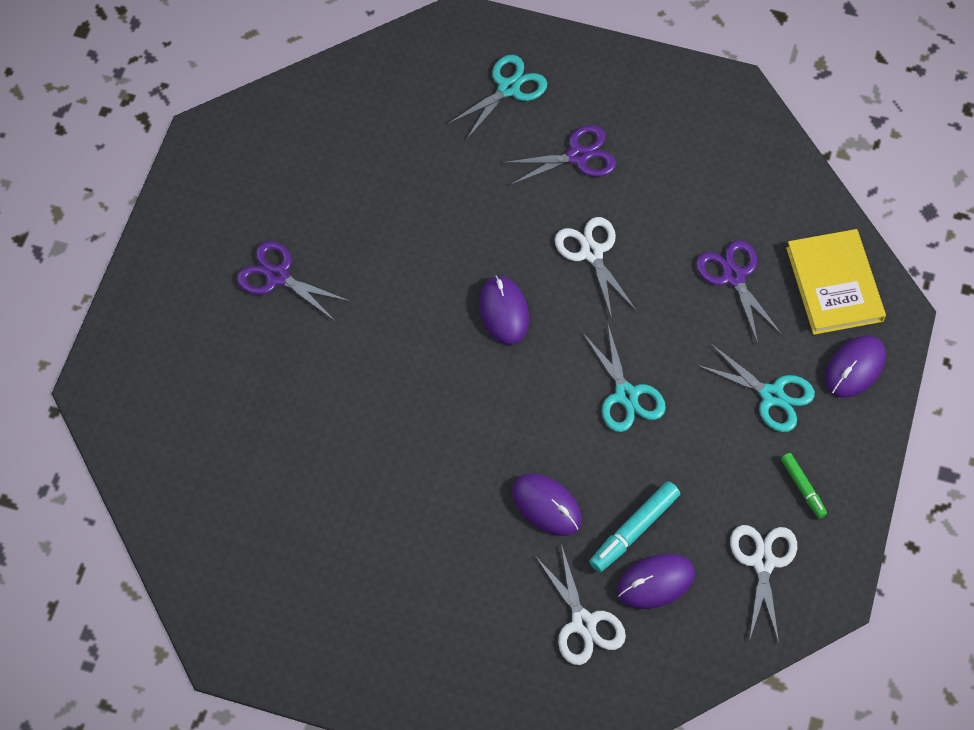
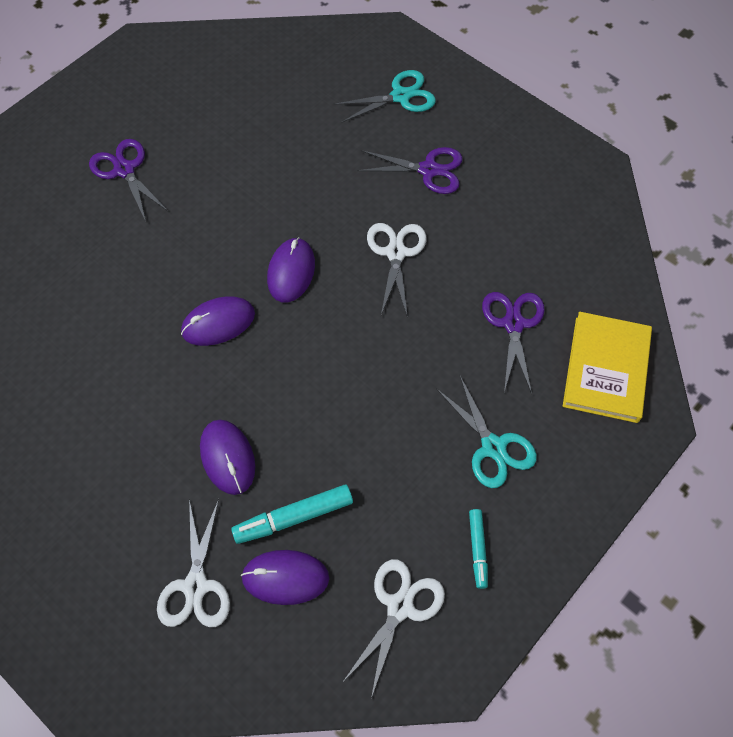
camera: 25 degrees right, 0 degrees up
(626, 395) = (356, 388): turquoise scissors -> none
(803, 488) = (477, 549): green marker -> turquoise marker
(854, 368) = (587, 455): purple mouse -> purple mouse (218, 323)

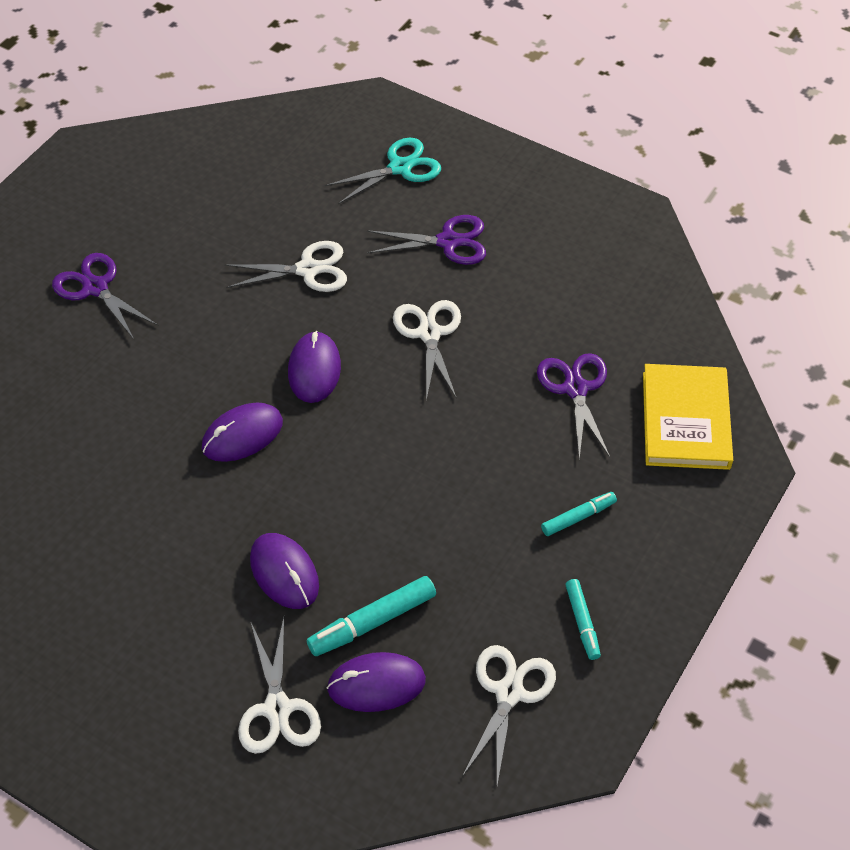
camera: 10 degrees left, 10 degrees down
(304, 179) = (308, 270): none -> white scissors
(493, 447) = (578, 517): turquoise scissors -> turquoise marker

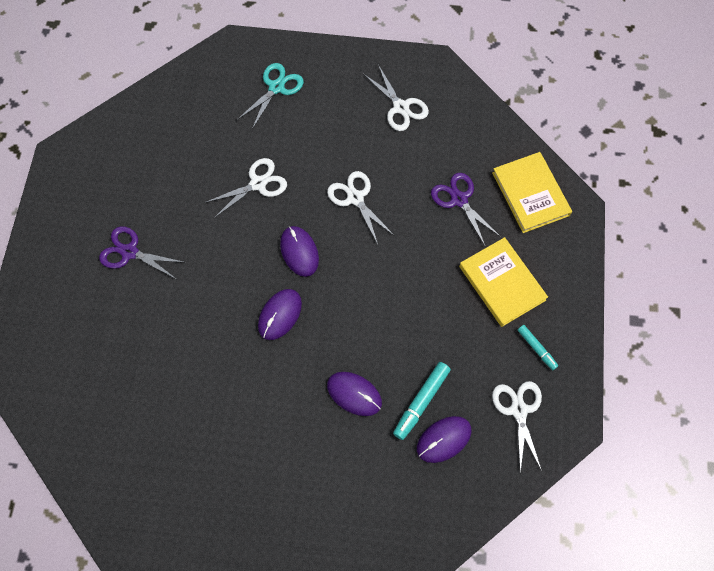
camera: 25 degrees left, 15 degrees up
(277, 709) = (396, 481): white scissors -> white scissors (401, 107)
(448, 242) = (333, 129): purple scissors -> none
(578, 517) = (502, 283): turquoise marker -> yellow book

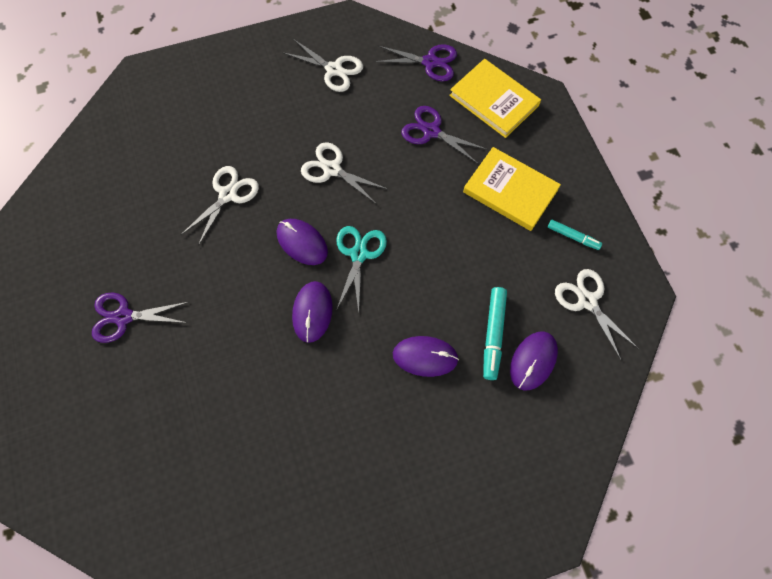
camera: 25 degrees left, 0 degrees up
(276, 87) = (202, 97): turquoise scissors -> turquoise scissors (359, 254)
(490, 134) = (430, 62): none -> purple scissors

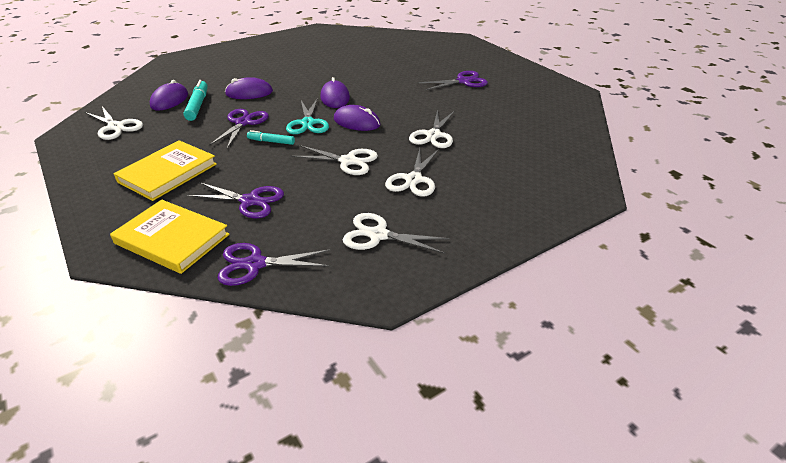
camera: 165 degrees right, 30 degrees down
(280, 127) = (413, 179): none -> white scissors
(435, 274) = (243, 123): none -> purple scissors
(510, 191) = (168, 173): yellow book -> yellow book turned 75 degrees counterclockwise
(573, 237) = (114, 155): turquoise marker -> turquoise marker (271, 141)

